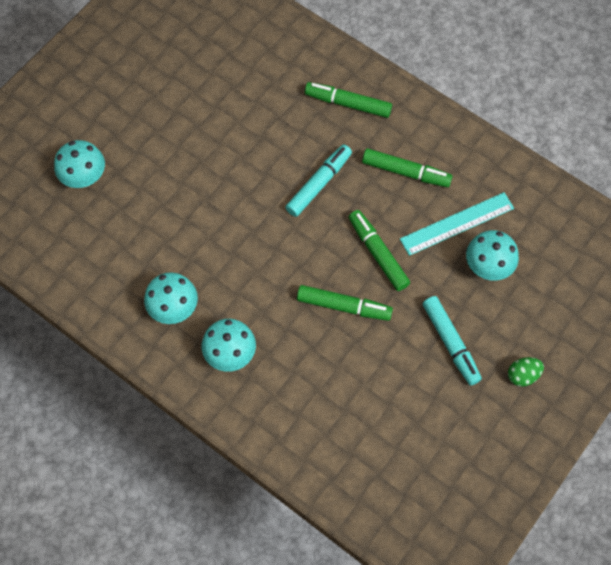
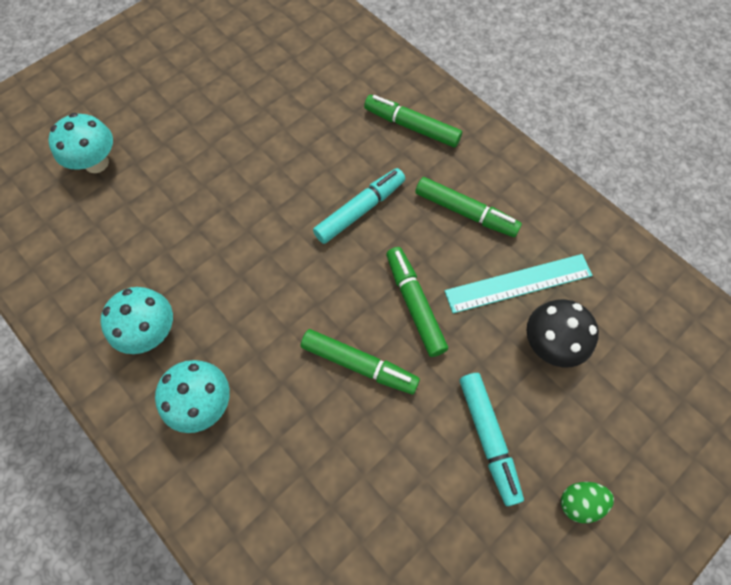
camera: 10 degrees right, 0 degrees up
(487, 267) = (550, 344): turquoise mushroom -> black mushroom

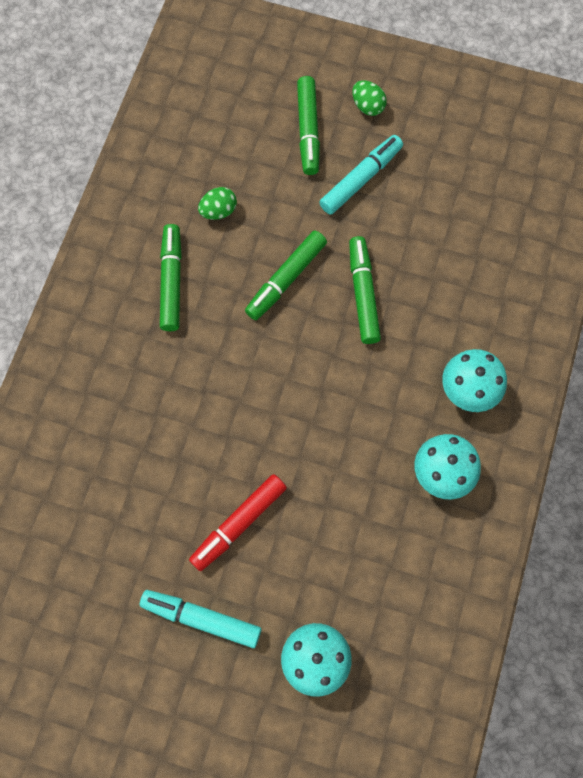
camera: 120 degrees left, 5 degrees up
(228, 163) = (239, 523): none -> red marker
(359, 210) = (221, 371): turquoise marker -> turquoise marker (202, 619)
(412, 127) = (98, 374): green marker -> green marker (308, 130)
(518, 283) = (218, 211): turquoise ruler -> green egg
(550, 344) = (260, 168): black mushroom -> none

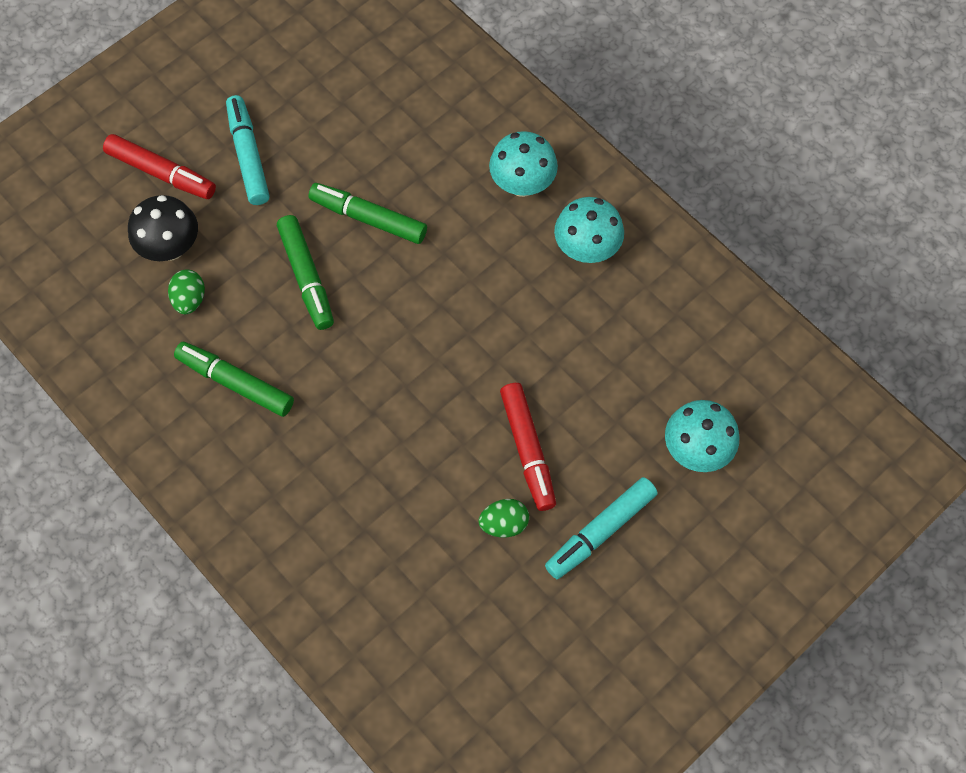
camera: 60 degrees left, 5 degrees down
(252, 173) = (170, 247): none -> black mushroom
(308, 130) = (161, 172): green marker -> red marker
(368, 106) = (175, 108): green egg -> green egg (504, 524)

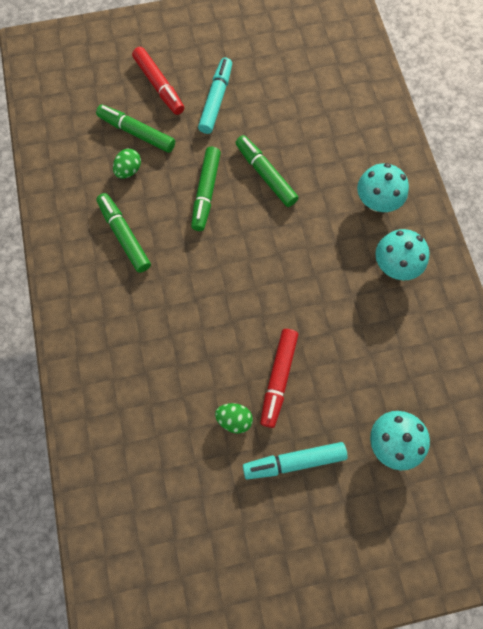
camera: 30 degrees right, 5 degrees up
(170, 247) = (137, 133): black mushroom -> green marker

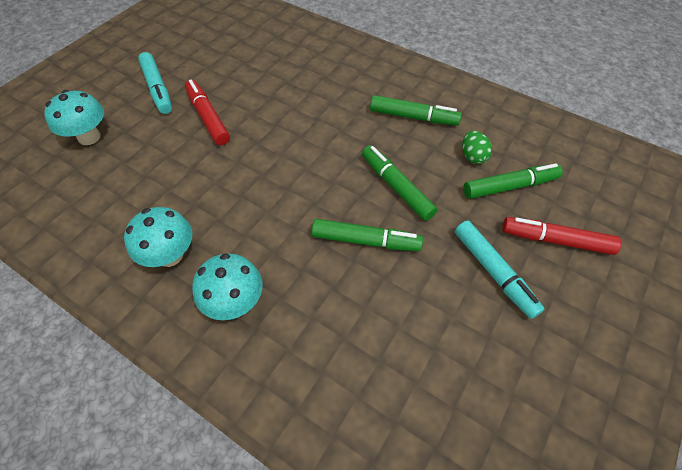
camera: 135 degrees right, 15 degrees down
(234, 419) = (219, 82): green egg -> none
(294, 461) = (157, 88): turquoise marker -> turquoise marker turned 120 degrees clockwise

